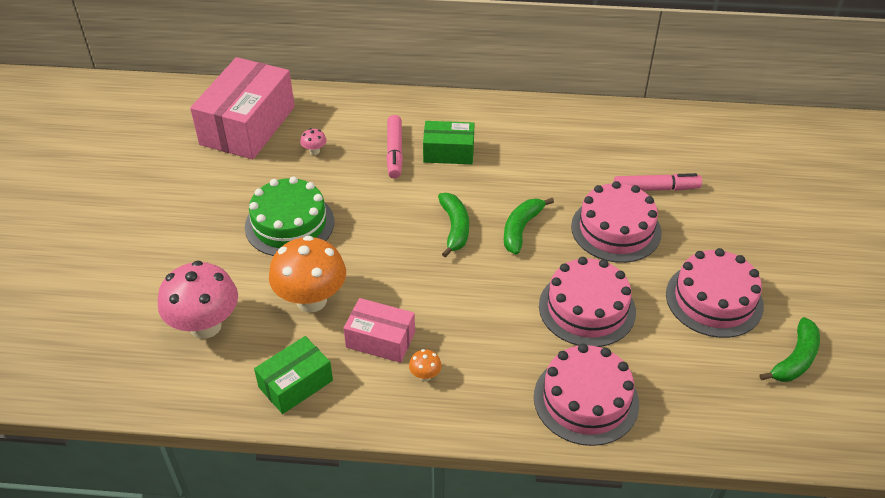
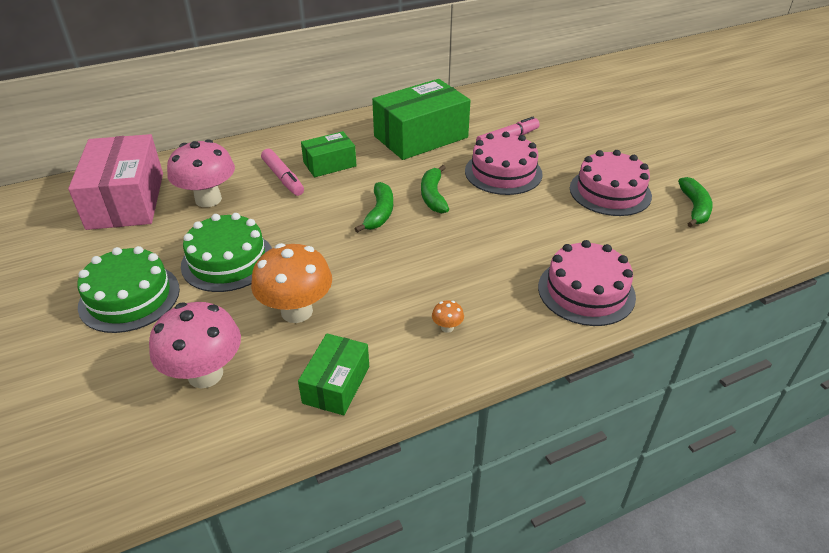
camera: 30 degrees left, 5 degrees down
(193, 228) = (129, 297): none -> green cake
(314, 151) = (208, 199): pink mushroom -> pink mushroom, size x2.48
(380, 339) = (385, 316): pink box -> none
(455, 228) = (379, 213): green banana -> green banana turned 45 degrees clockwise
(564, 152) = (421, 137): none -> green box
(587, 308) = (530, 230): pink cake -> none

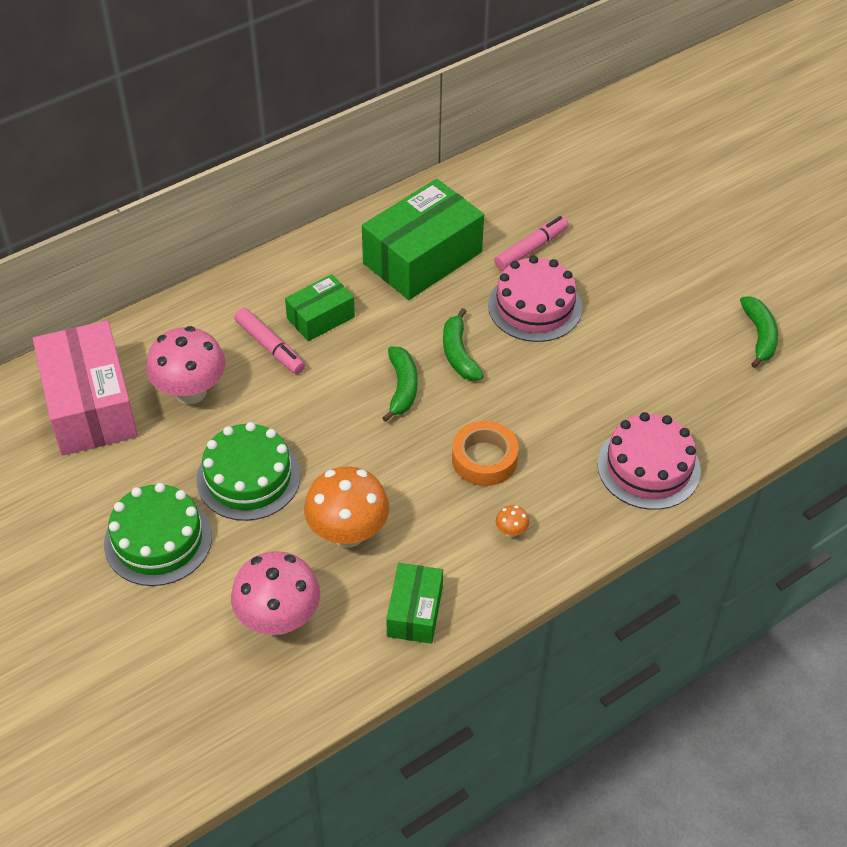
camera: 10 degrees left, 10 degrees up
(436, 269) = (484, 459): none -> orange tape
(610, 192) = (663, 322): pink cake -> none

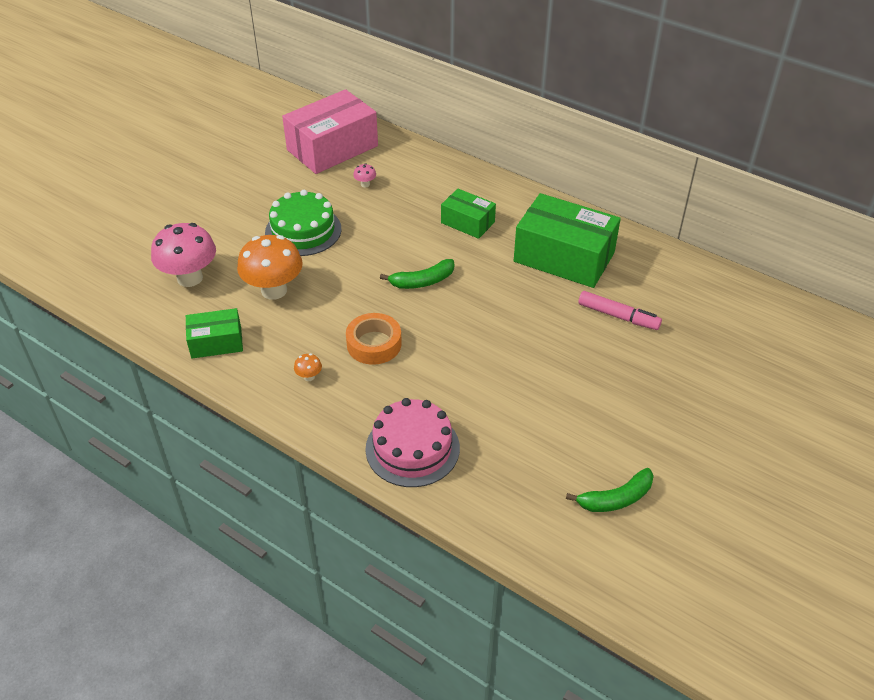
camera: 70 degrees right, 5 degrees down
(158, 540) = (236, 207): green cake -> none
(191, 392) = (365, 184): pink mushroom -> pink mushroom, size x0.40
(270, 347) = (425, 207): pink marker -> none
(459, 353) = (474, 303): green banana -> none
(535, 306) = (553, 334): pink cake -> none

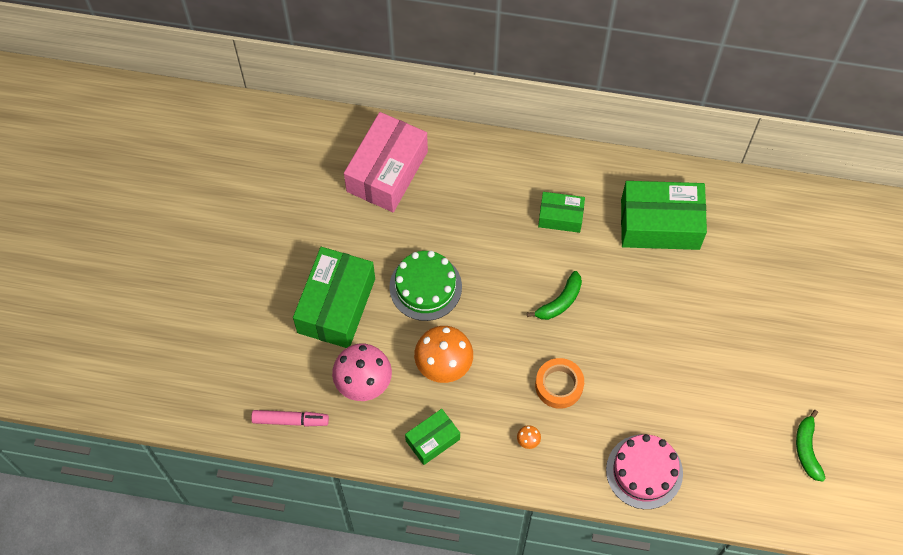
camera: 25 degrees left, 20 degrees up
(213, 218) = (336, 305): none -> green box
(365, 184) = (445, 207): pink mushroom -> none
(615, 499) = (807, 449): green banana -> green banana turned 135 degrees clockwise
(618, 316) = (732, 272): pink marker -> pink marker (290, 420)

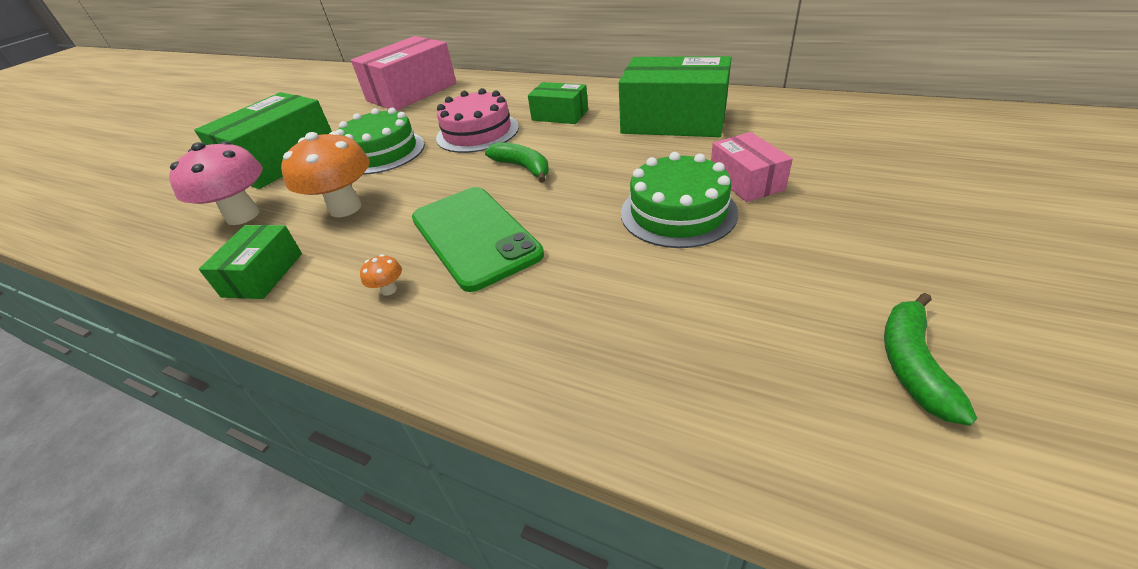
camera: 20 degrees right, 25 degrees down
(290, 420) = (130, 239): pink marker -> none
(432, 440) = (263, 274): green box -> green box turned 60 degrees counterclockwise
(559, 385) = (474, 236): orange tape -> green phone
(560, 301) = (523, 167): green banana -> green banana turned 105 degrees counterclockwise
(644, 471) = (554, 354): pink cake -> pink cake (477, 132)
(684, 346) = (678, 212): none -> green cake
(723, 307) = (746, 181): none -> pink box

